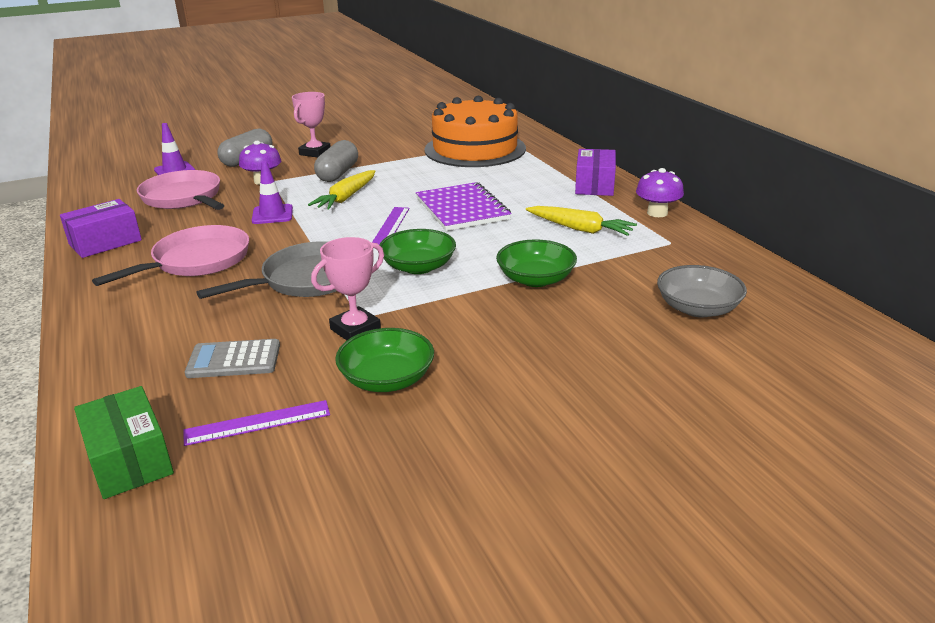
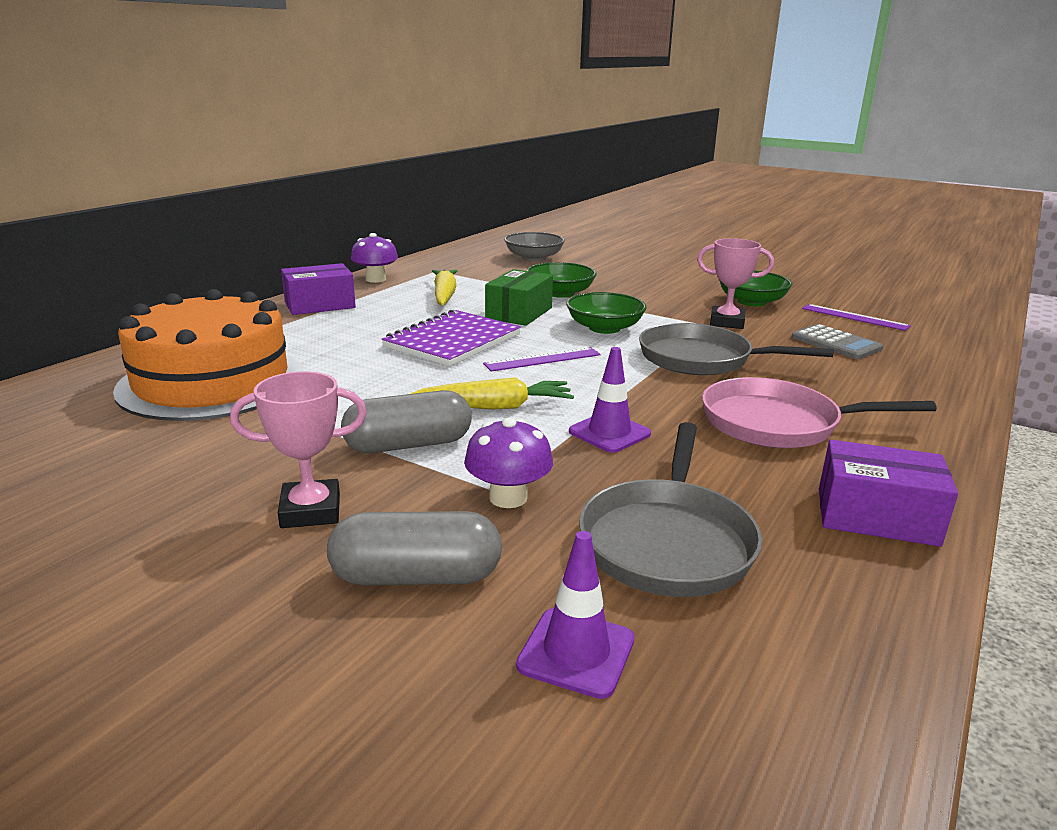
camera: 125 degrees left, 5 degrees down
(129, 460) = (950, 334): green box -> green box (519, 313)
(184, 198) = (668, 540): pink pan -> grey pan

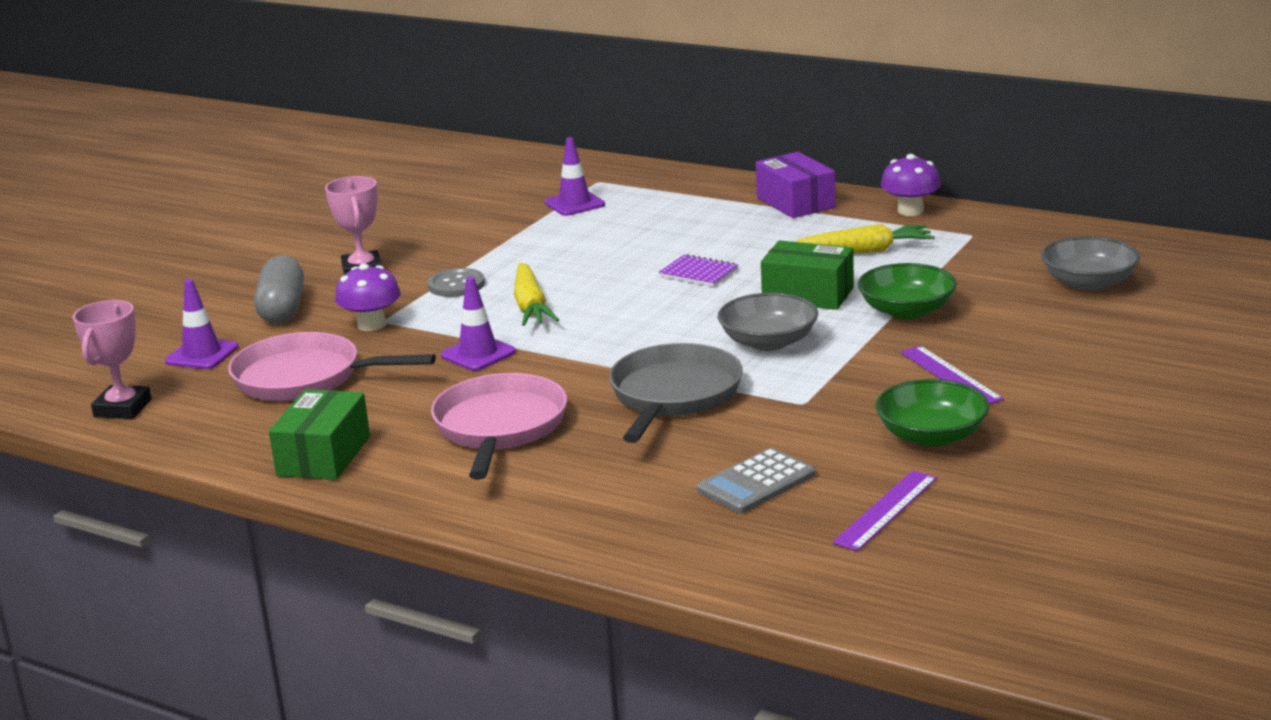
camera: 90 degrees right, 0 degrees up
(212, 381) = (574, 204): orange cake -> purple traffic cone
(408, 445) = (456, 285): grey capsule -> grey button
(452, 341) = (698, 273): purple notebook -> purple notebook, size x0.52
(542, 359) = (654, 317): purple ruler -> purple ruler (950, 375)
(604, 328) = (768, 342): green bowl -> grey bowl
(668, 540) = (305, 378): grey pan -> pink pan
(726, 322) = (821, 414): pink trophy -> pink trophy (122, 408)
(876, 516) = (324, 456): purple box -> green box

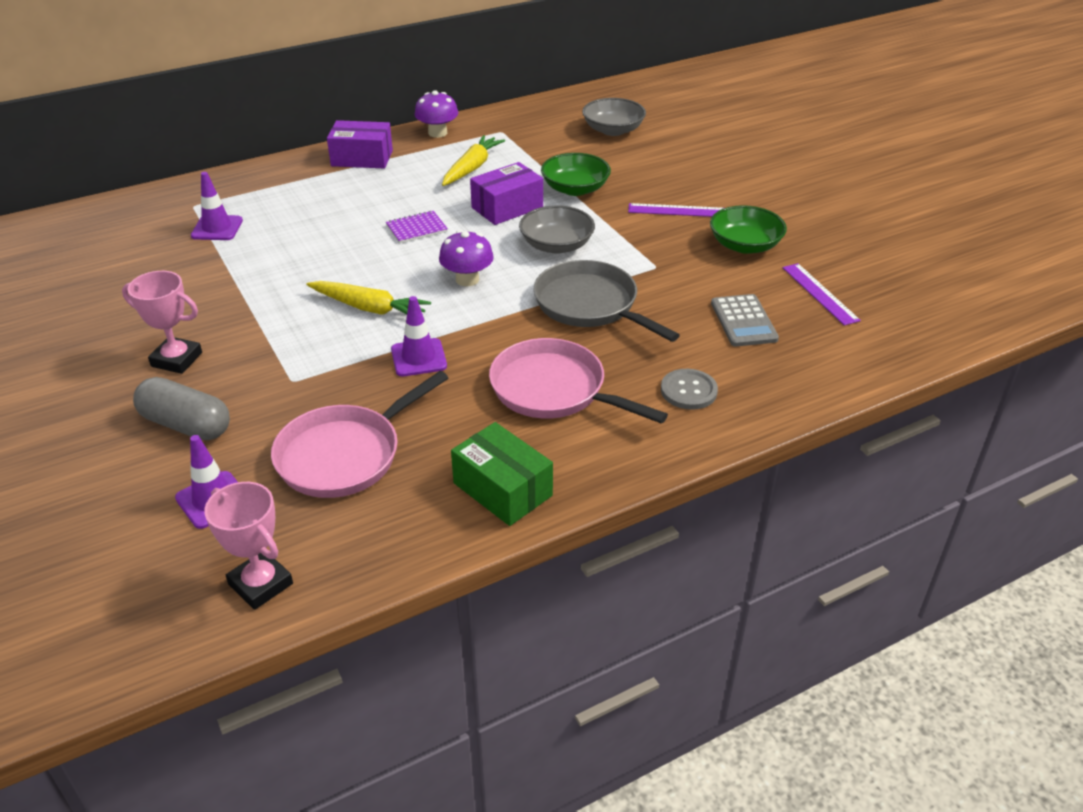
camera: 60 degrees left, 15 degrees up
(371, 325) = (291, 389): purple mushroom -> purple mushroom (467, 279)
(456, 285) = (279, 326): grey button -> grey button (688, 391)
(808, 295) = (507, 207): green box -> purple box

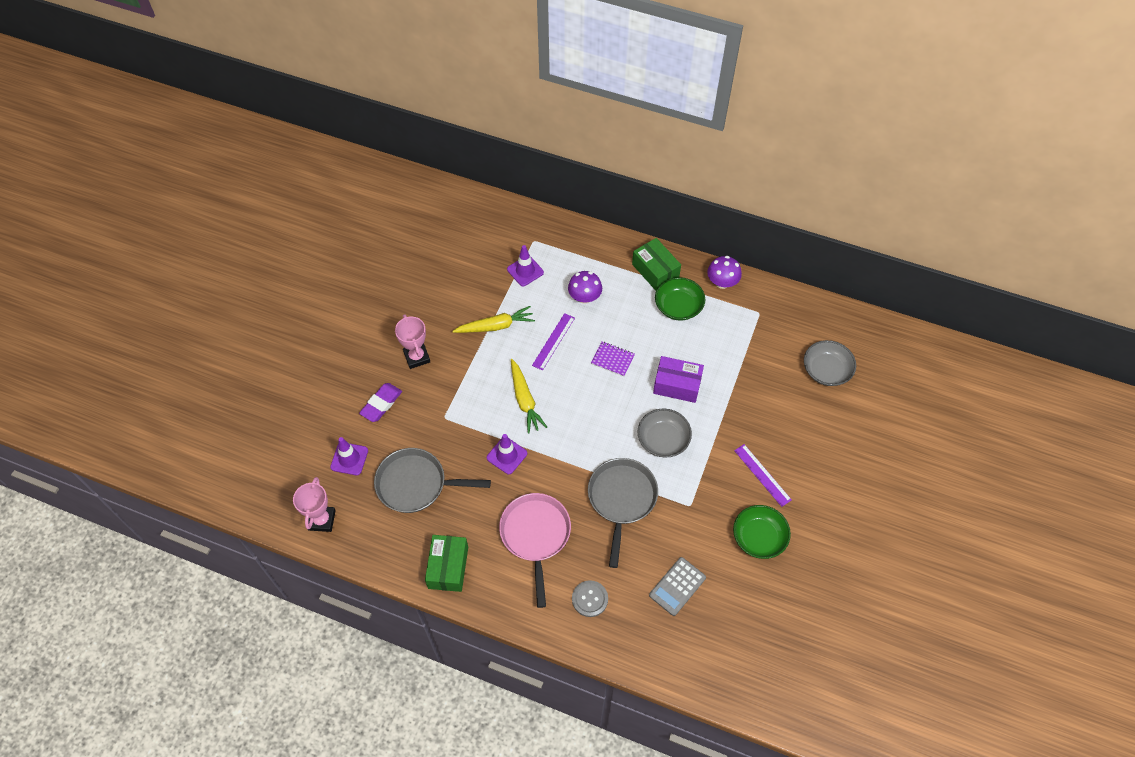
camera: 50 degrees right, 20 degrees up
(186, 425) = (381, 404): grey capsule -> purple eraser
(345, 454) = (416, 484): pink pan -> grey pan
(362, 158) = (655, 271): purple box -> green box
(467, 279) = (590, 423): purple mushroom -> purple mushroom (584, 297)
(472, 168) = (701, 333): yellow carrot -> yellow carrot (496, 326)
(575, 189) = (732, 403): green bowl -> green bowl (678, 306)
(820, 293) = (744, 610): purple ruler -> purple ruler (553, 341)

